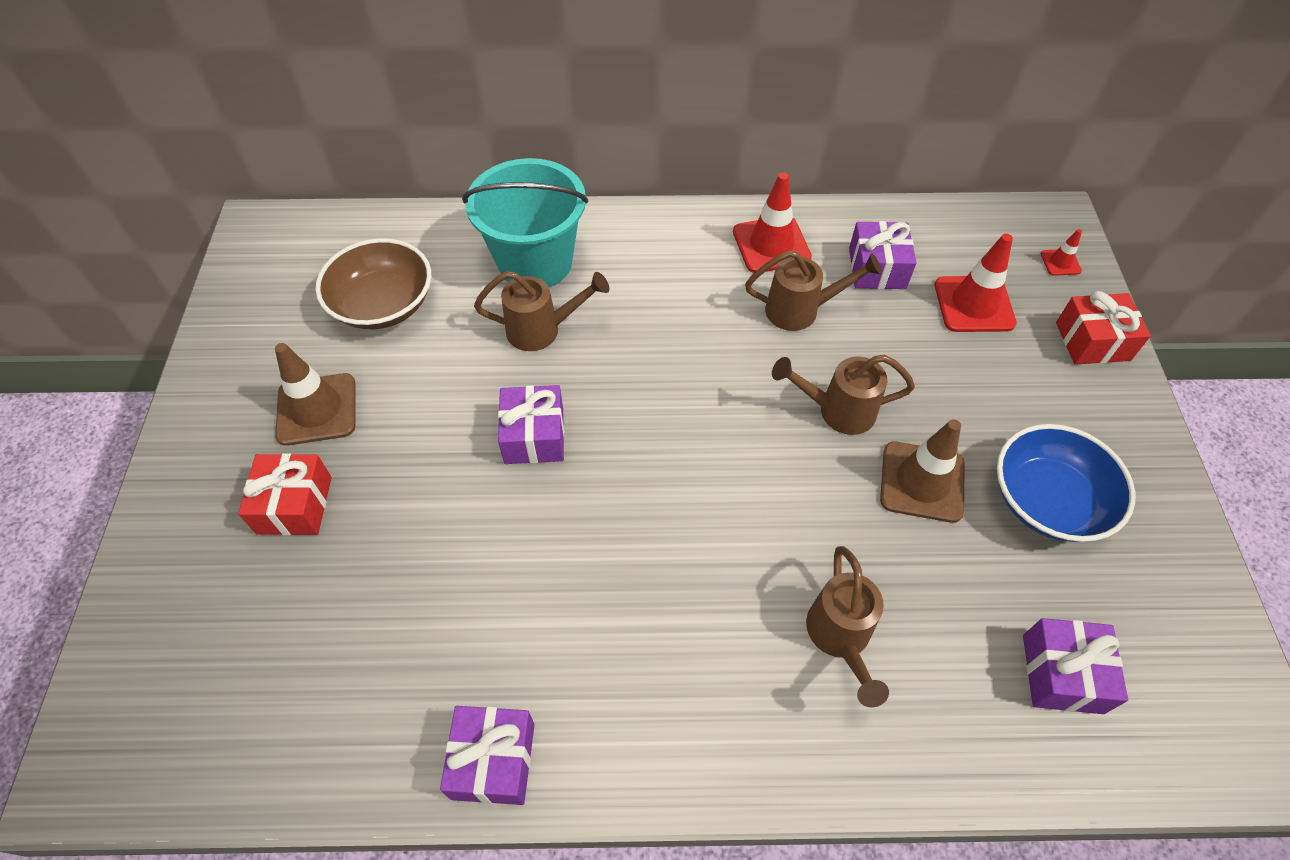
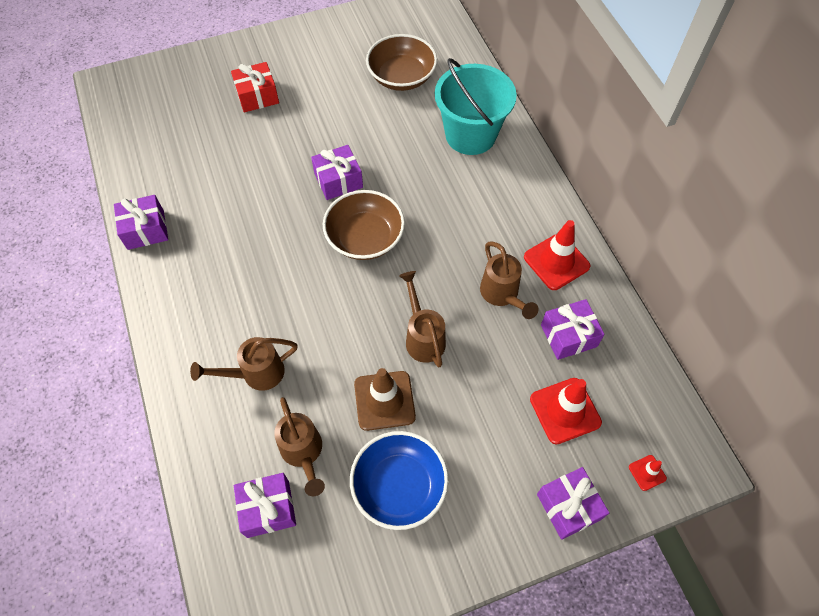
camera: 70 degrees right, 5 degrees up
(317, 409) = (318, 79): brown traffic cone -> none
(543, 330) = (418, 158): brown watering can -> brown watering can (303, 453)
(653, 431) = (365, 238): none -> brown bowl
(1092, 341) = (568, 506): red gift -> purple gift

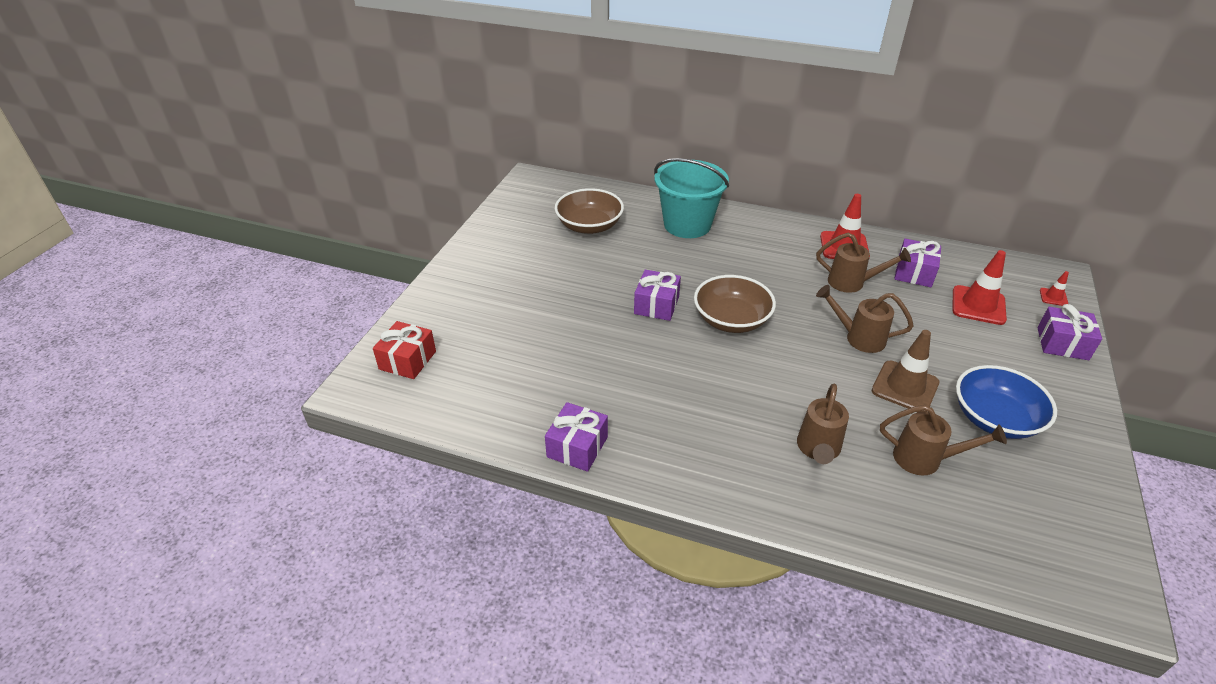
camera: 50 degrees left, 20 degrees down
(257, 96) = (507, 304): red gift -> red gift (407, 360)
(268, 509) = (970, 510): purple gift -> none

